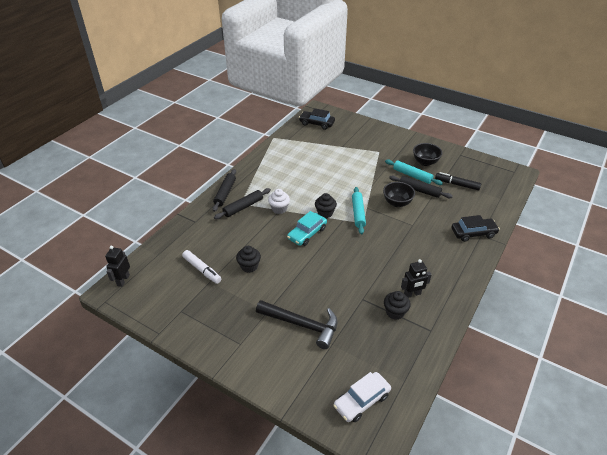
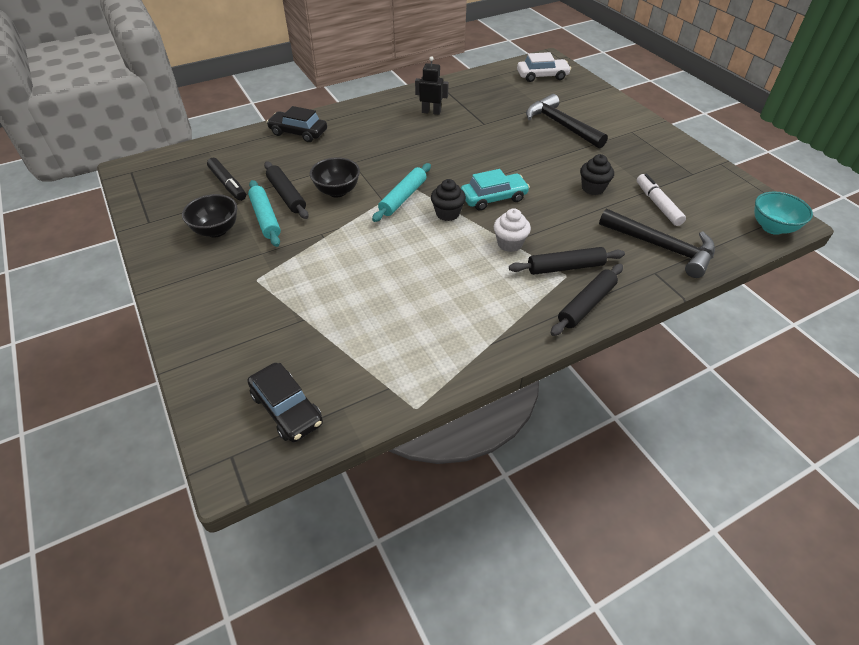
camera: 150 degrees left, 5 degrees up
(123, 280) = (772, 227): black robot -> turquoise bowl
(193, 238) = (662, 247): none -> black hammer
(395, 312) = (462, 107): black cupcake -> none

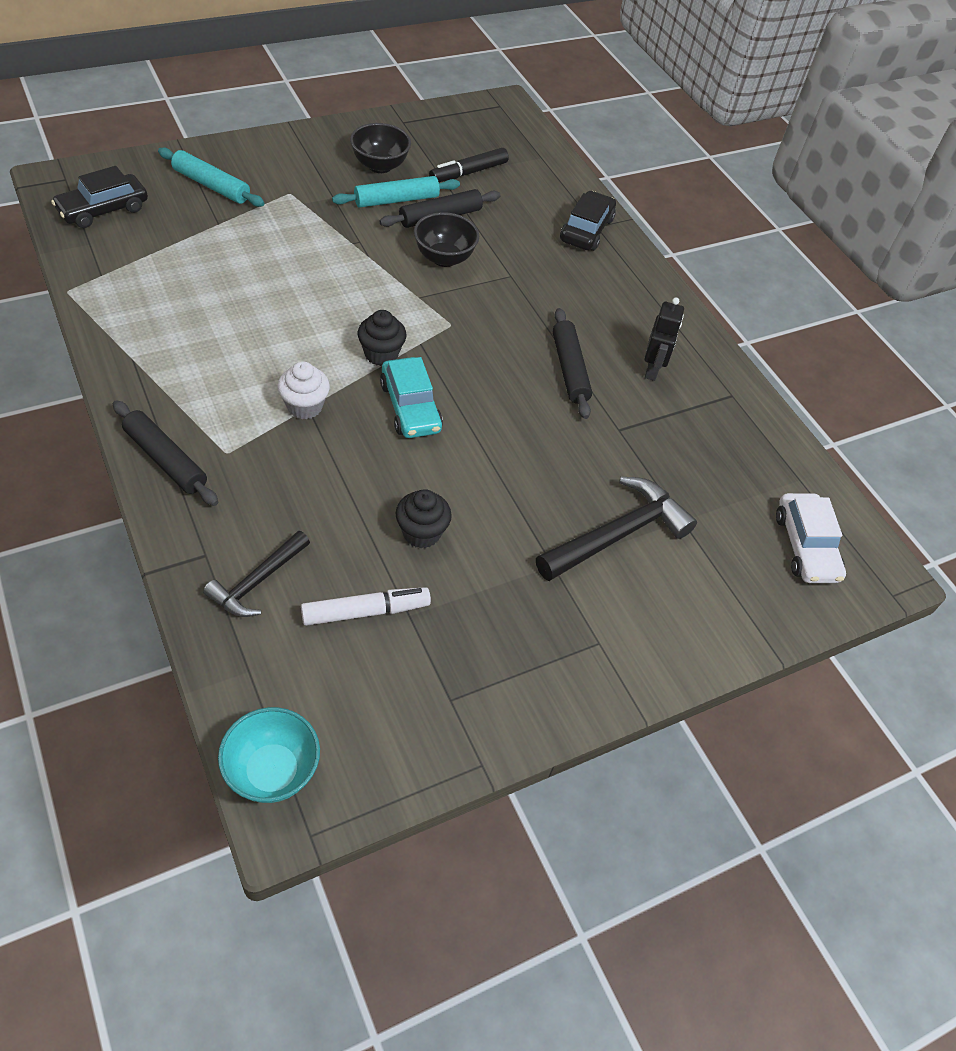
camera: 85 degrees right, 5 degrees up
(403, 197) = (423, 316): turquoise rolling pin -> turquoise rolling pin (211, 185)
(565, 267) = (242, 455): black rolling pin -> black rolling pin (569, 369)
(662, 247) = (257, 582): black hammer -> black hammer, size x0.63

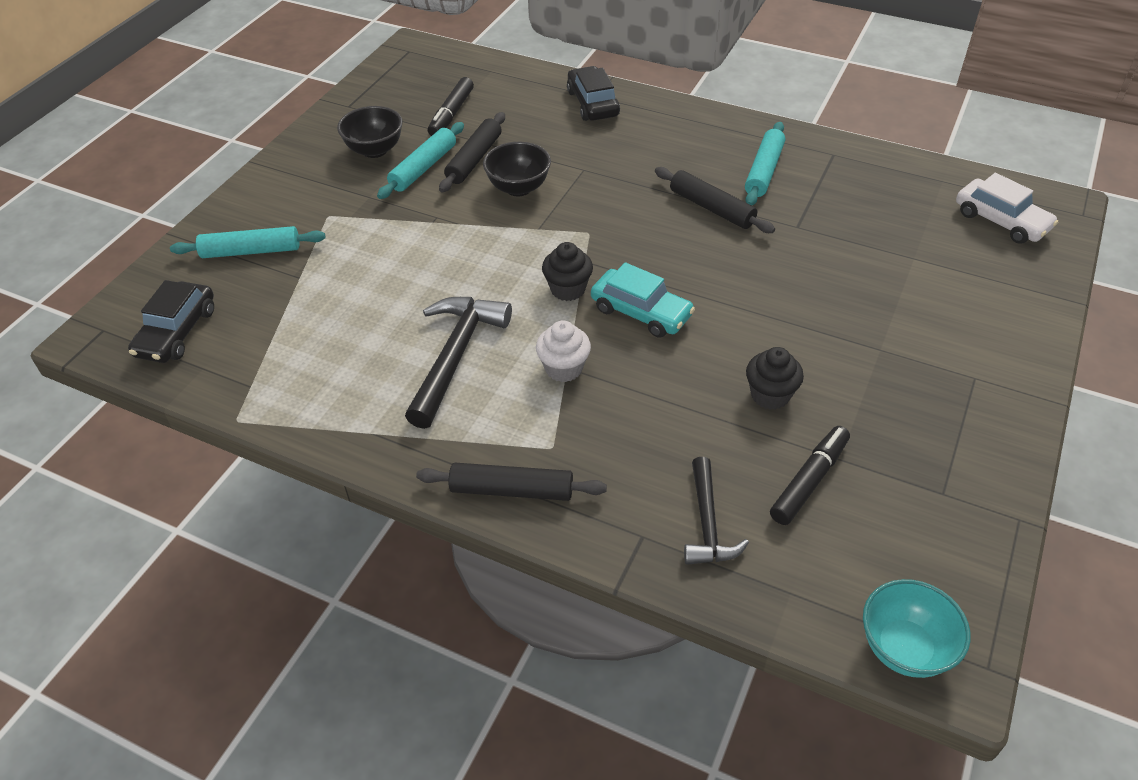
camera: 30 degrees left, 5 degrees down
(365, 612) = (809, 481): white marker -> black marker
(618, 534) = (890, 297): black hammer -> black hammer (455, 356)
(652, 369) = (764, 171): black robot -> turquoise rolling pin

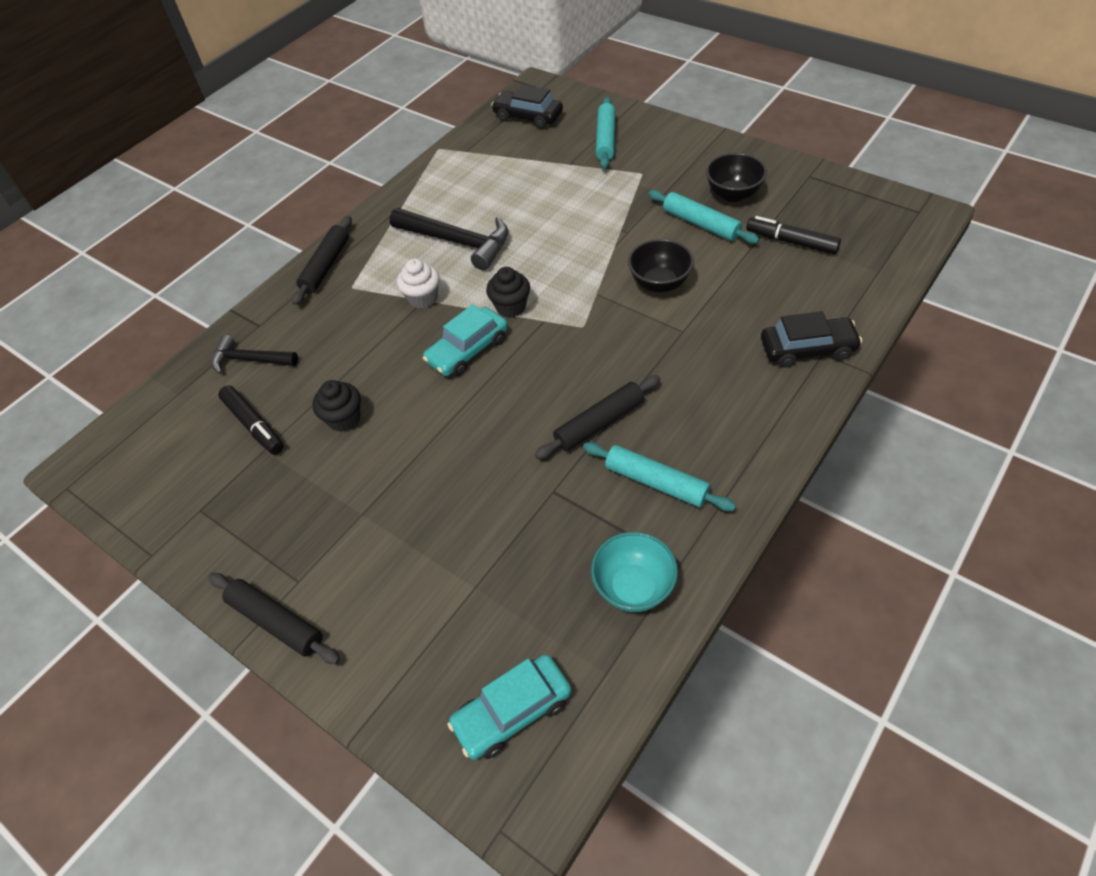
camera: 105 degrees right, 5 degrees up
(474, 159) = (710, 256): black rolling pin -> black rolling pin (276, 622)
(904, 648) = (106, 445): turquoise bowl -> turquoise bowl (633, 587)
(1001, 221) = (512, 711): white car -> turquoise car

